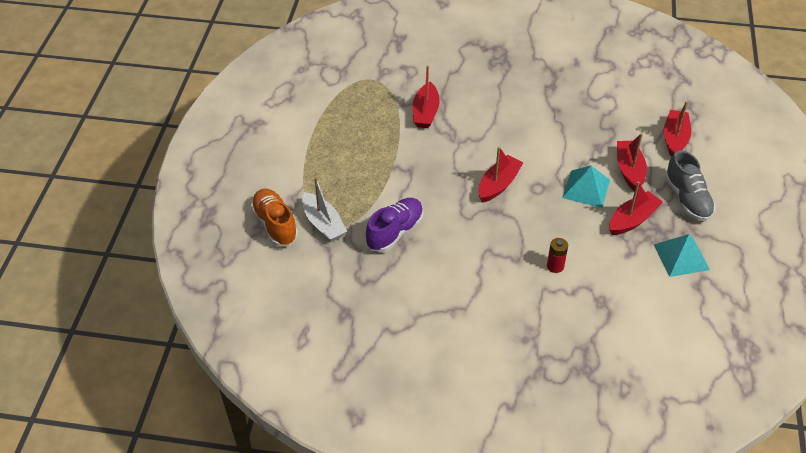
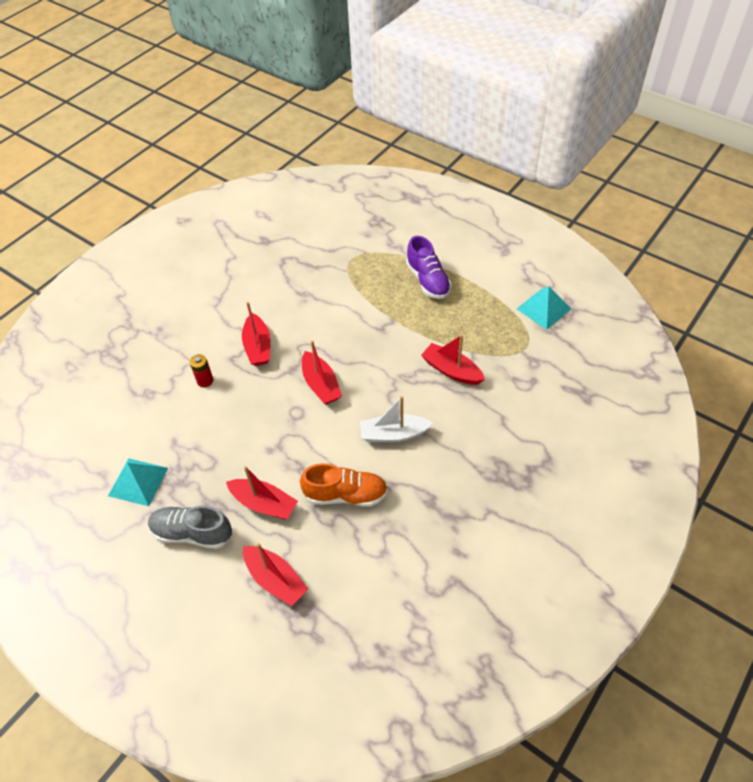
camera: 120 degrees right, 5 degrees up
(275, 225) = (376, 229): orange shoe -> orange shoe (346, 495)
(323, 224) = (358, 255): white boat -> white boat (393, 434)
(395, 232) = (318, 293): purple shoe -> purple shoe (428, 280)
(586, 188) = (268, 451): turquoise pyramid -> turquoise pyramid (543, 309)
(632, 220) = (205, 468): red boat -> red boat (258, 347)

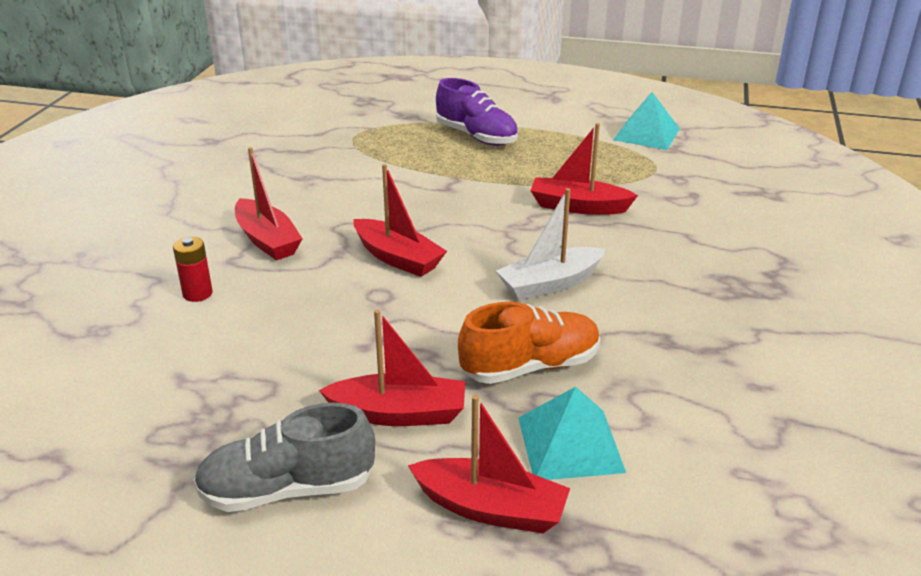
camera: 25 degrees left, 20 degrees down
(138, 481) = (135, 447): turquoise pyramid -> turquoise pyramid (570, 444)

